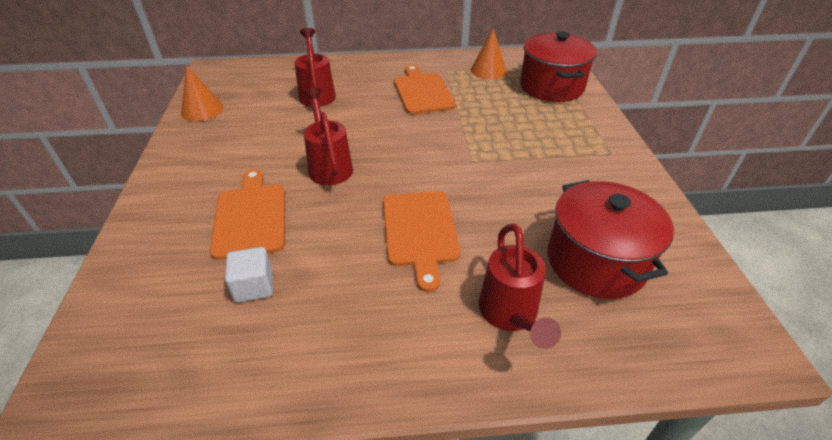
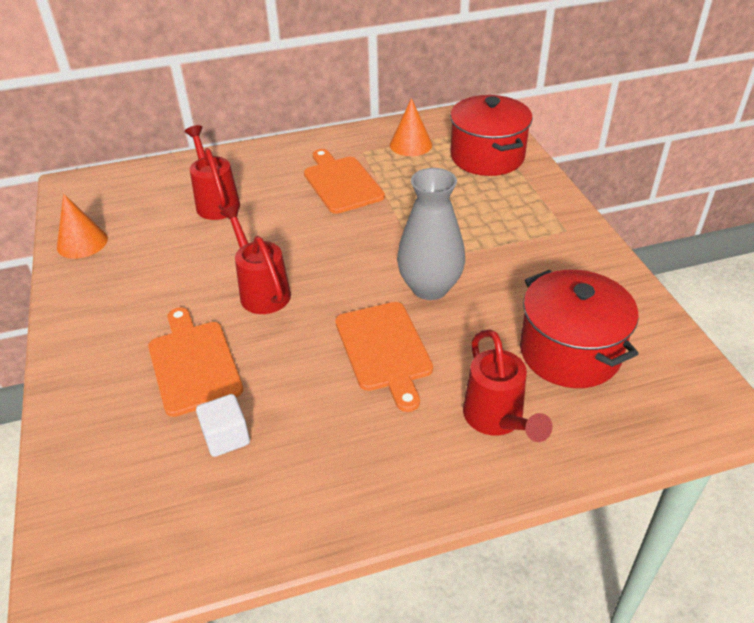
camera: 10 degrees left, 0 degrees up
(475, 184) = (430, 287): none -> grey vase

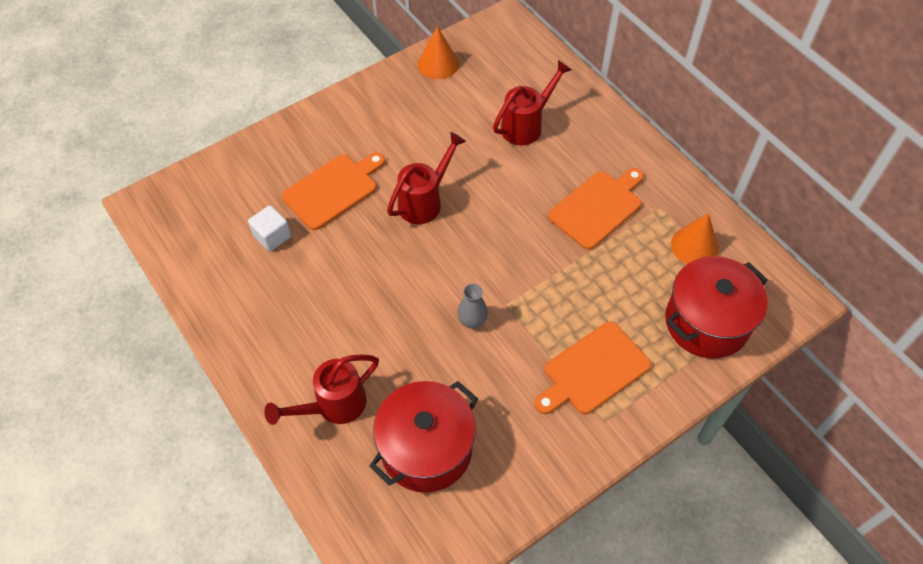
camera: 70 degrees right, 15 degrees up
(384, 350) = (385, 307): orange cutting board -> orange cutting board (593, 370)
(430, 287) = (472, 321): grey vase -> grey vase, size x0.49

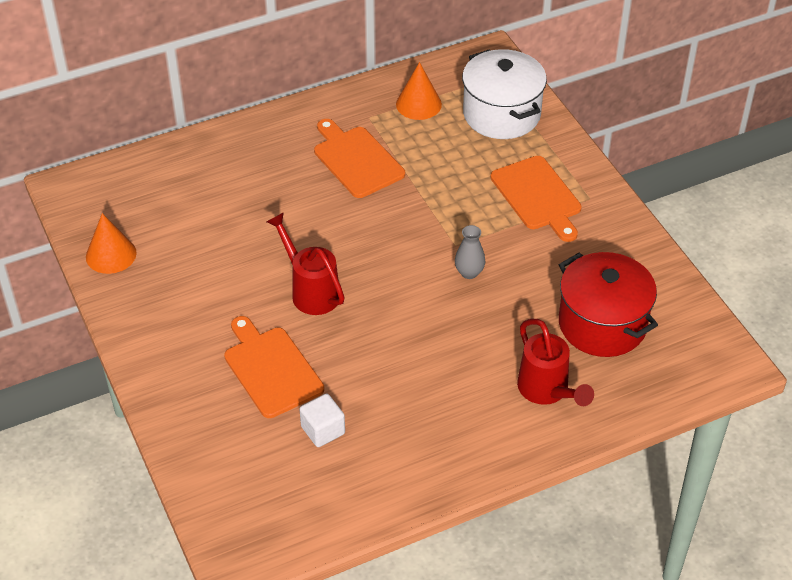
camera: 80 degrees left, 10 degrees down
(526, 125) = (232, 194): red watering can -> none
(706, 322) = (501, 114): red pot -> white pot

